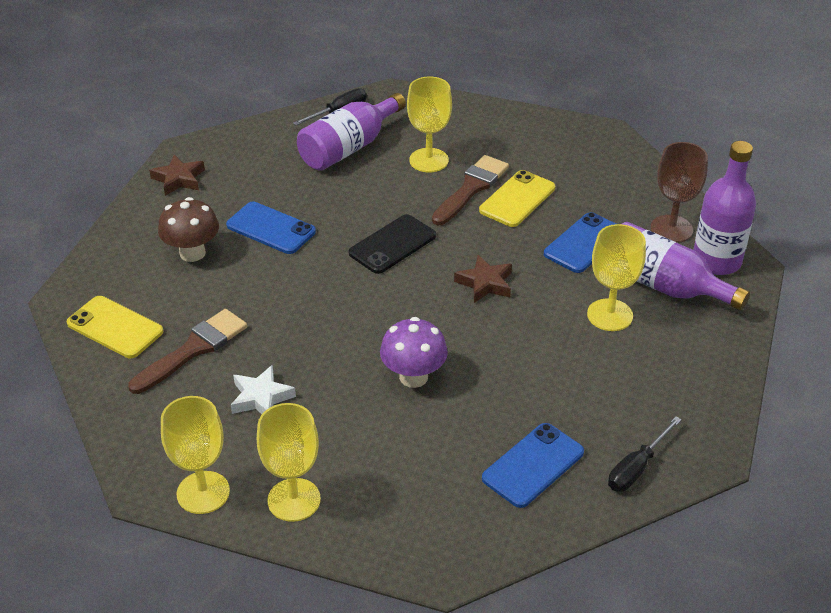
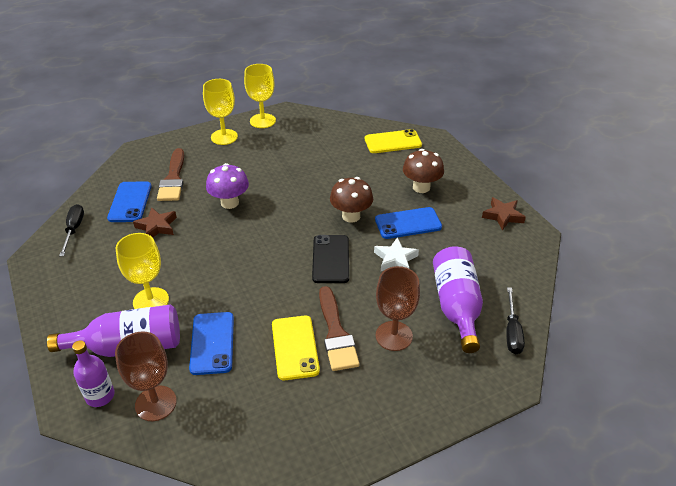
camera: 135 degrees right, 0 degrees up
(193, 349) = (346, 154): brown brush -> brown brush (173, 179)
(261, 397) = (288, 156): white star -> white star (395, 259)
(310, 271) = (351, 216): none -> brown mushroom
(429, 160) = (394, 336): yellow goblet -> brown goblet
(485, 283) = (248, 271): brown star -> brown star (157, 227)
(716, 261) = (100, 396): purple bottle -> purple bottle, size x0.63

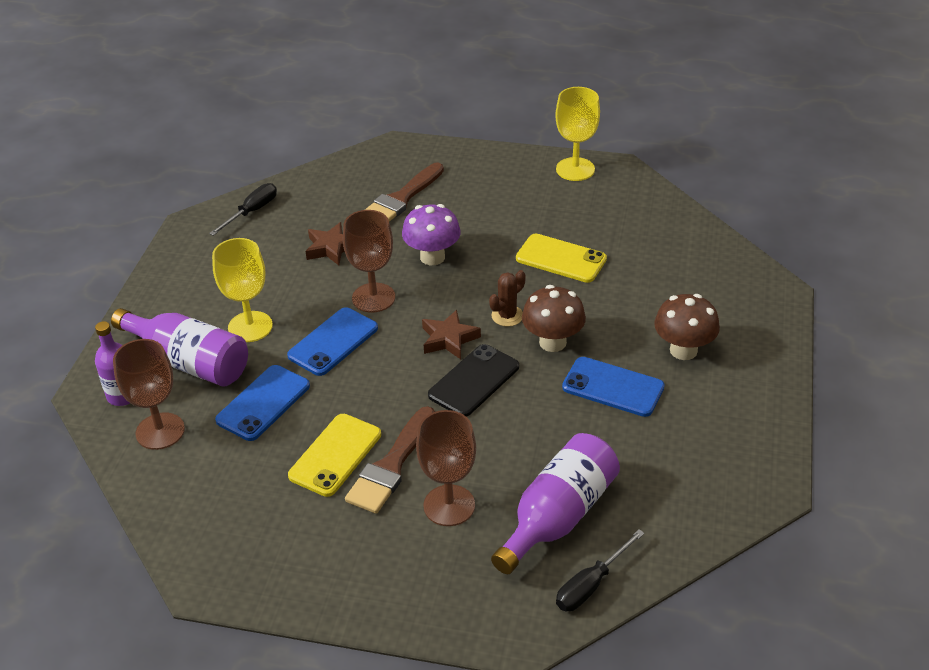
camera: 40 degrees right, 0 degrees up
(130, 202) = (332, 206): blue phone -> blue phone (333, 342)
(217, 243) = (373, 298): none -> brown goblet
(224, 137) = (507, 171): yellow goblet -> none
(310, 214) = (507, 316): none -> brown cactus
(393, 142) = (714, 272): yellow phone -> yellow phone (561, 259)
(395, 259) = (548, 421): white star -> none
(502, 216) = (752, 443): brown star -> brown star (449, 339)

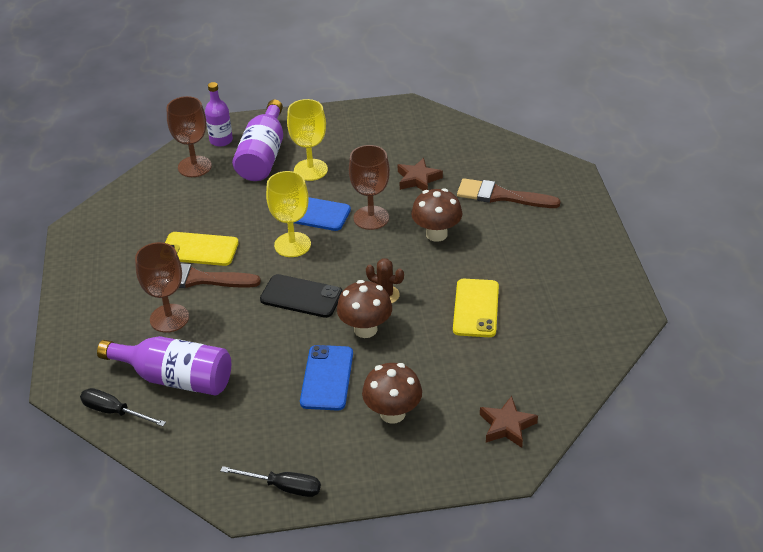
camera: 70 degrees right, 0 degrees up
(252, 212) = (438, 128): black screwdriver -> black screwdriver (283, 487)
(263, 403) = (237, 201): blue phone -> none
(432, 257) = (436, 234): purple mushroom -> brown mushroom
(449, 339) = (342, 270): brown star -> brown star (507, 426)
(575, 169) = (613, 286): yellow goblet -> yellow goblet (292, 245)

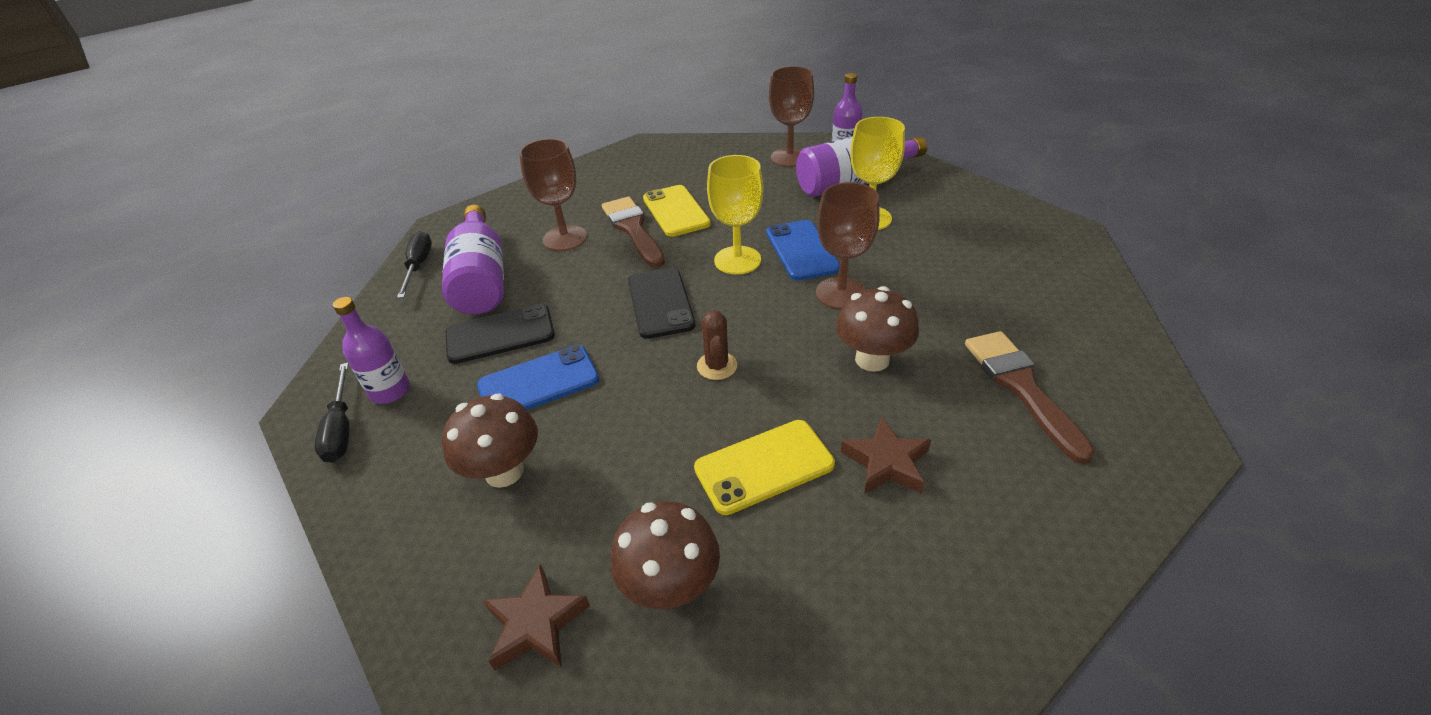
camera: 60 degrees right, 0 degrees up
(257, 384) = (500, 334): none -> black phone
(265, 455) = (390, 391): none -> purple bottle
(365, 329) = (643, 377): brown mushroom -> brown mushroom (670, 586)
(418, 179) = (954, 298): brown star -> brown star (886, 462)

